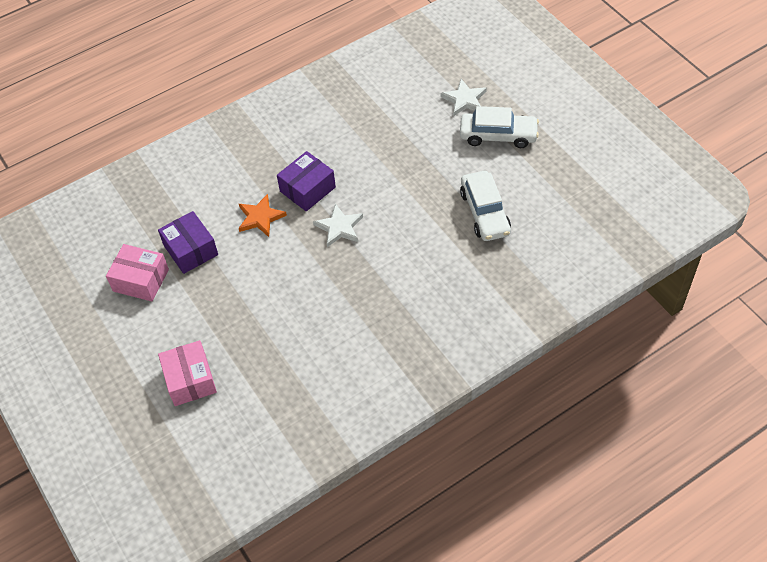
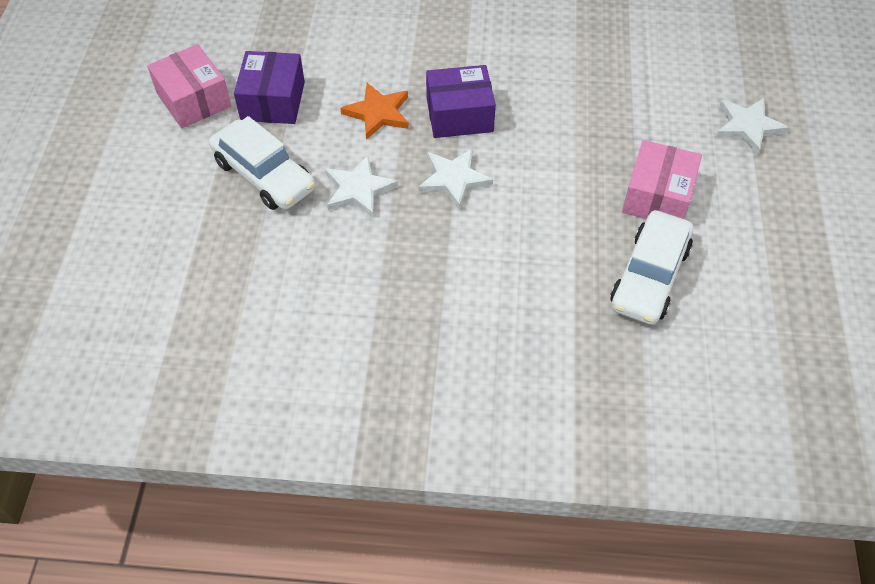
camera: 35 degrees right, 0 degrees up
(190, 380) = (131, 238): pink box -> pink box (657, 196)
(293, 267) = (358, 189): none -> white star
(498, 135) = (754, 194): white car -> white car (264, 175)

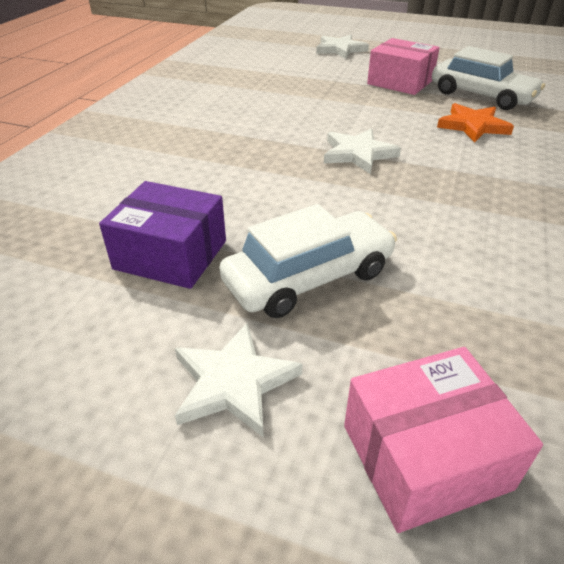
camera: 75 degrees left, 15 degrees down
(193, 100) = (111, 336): pink box -> pink box (425, 456)
(358, 189) = (356, 208): white star -> white star (233, 382)
(378, 113) = (242, 182): orange star -> orange star (473, 126)
(459, 115) = (271, 140): purple box -> none

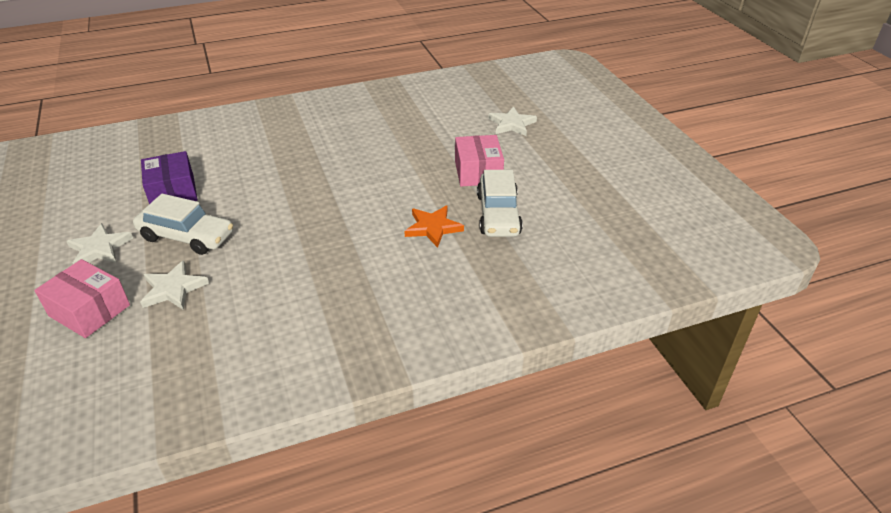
camera: 50 degrees right, 0 degrees up
(358, 154) = (335, 200): white star -> white star (173, 289)

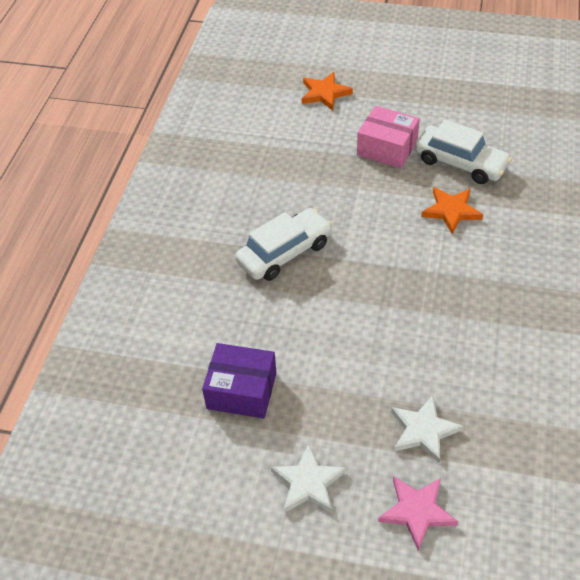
camera: 55 degrees left, 10 degrees up
(89, 310) = (417, 511): pink box -> pink star
(186, 236) = (339, 398): white car -> white car (285, 253)
(511, 124) = (324, 93): white star -> orange star

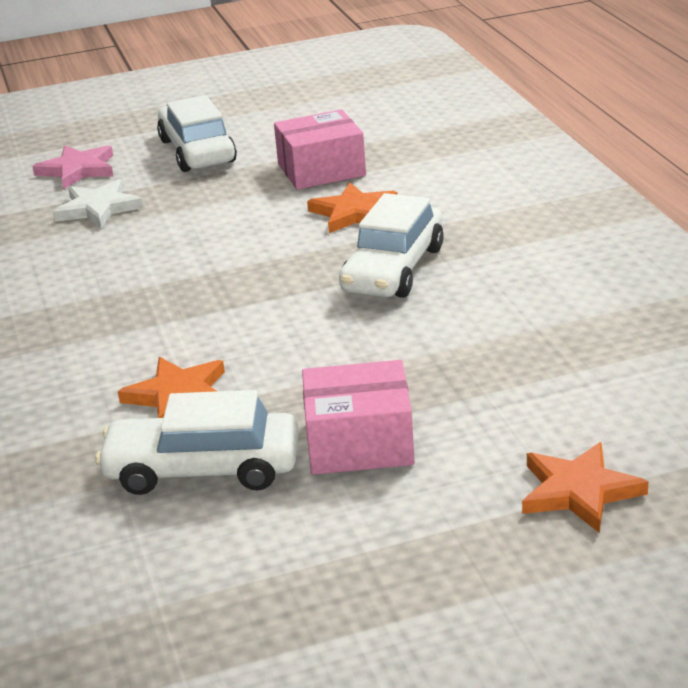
camera: 150 degrees right, 20 degrees down
(242, 390) = (321, 170): purple box -> pink box
(262, 321) = (354, 213): none -> orange star
(308, 482) = (197, 151): white star -> white car

